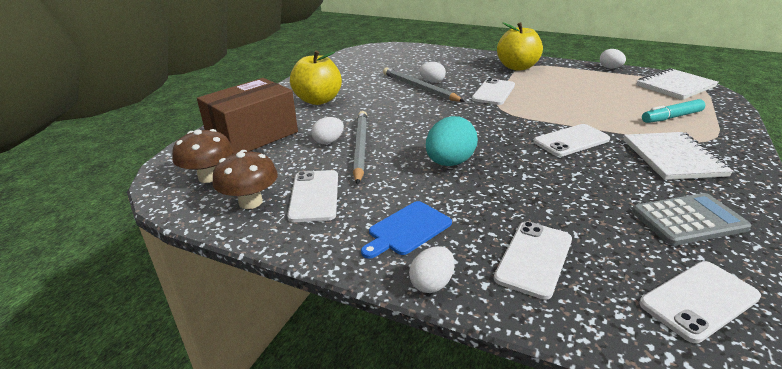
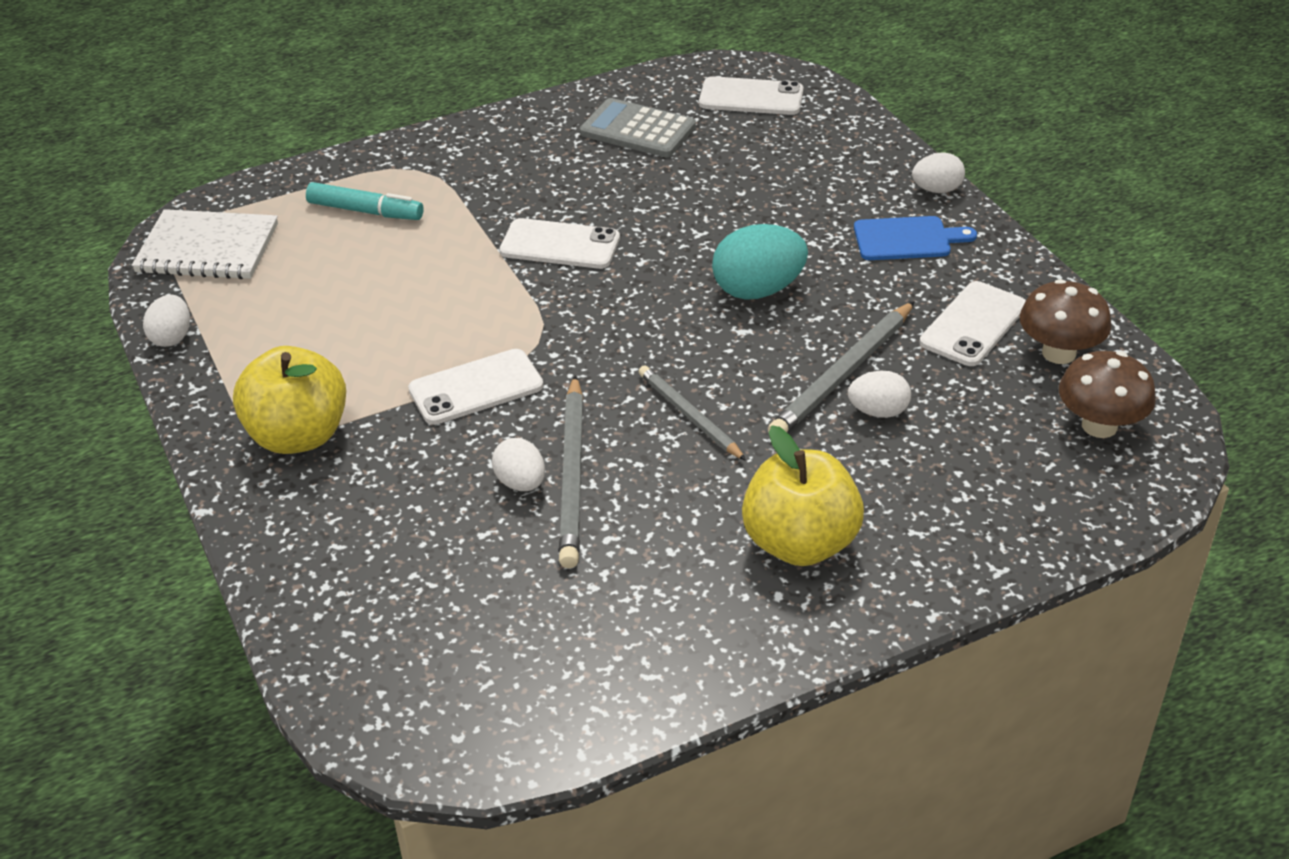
camera: 140 degrees left, 10 degrees up
(253, 136) = (990, 491): brown box -> none
(405, 113) = (689, 416): none -> grey pencil
(534, 258) = (825, 167): white phone -> none
(673, 158) = (505, 173): white notebook -> none

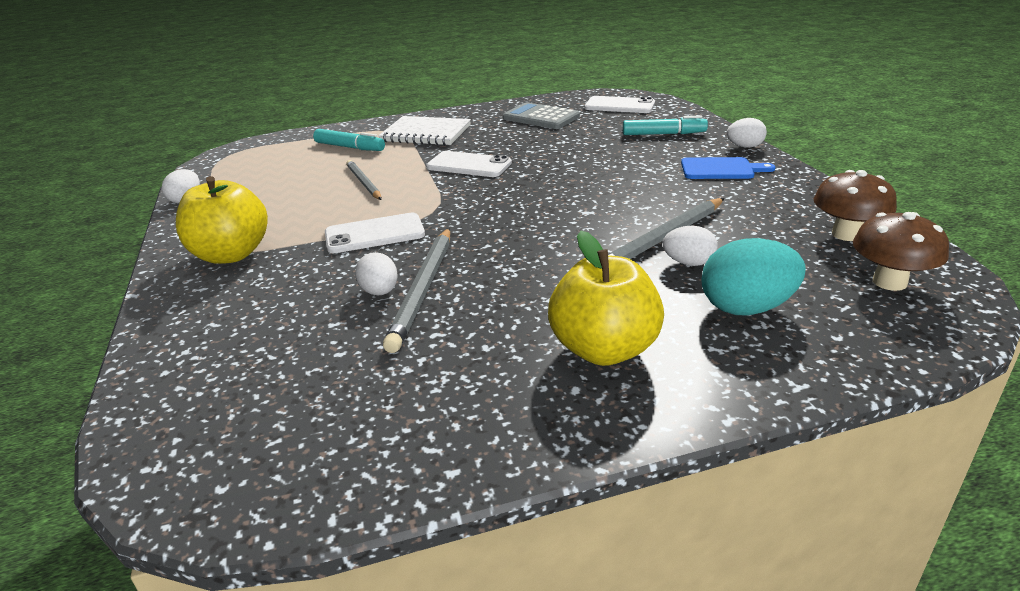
camera: 10 degrees right, 10 degrees down
(207, 249) = (240, 161): white notebook -> white notebook (426, 133)
(689, 416) = (530, 258): grey pencil -> grey pencil (363, 183)
(758, 290) = (603, 191): turquoise egg -> turquoise egg (746, 308)
(823, 165) = (663, 134): none -> turquoise marker
(973, 324) = (772, 215): white phone -> none

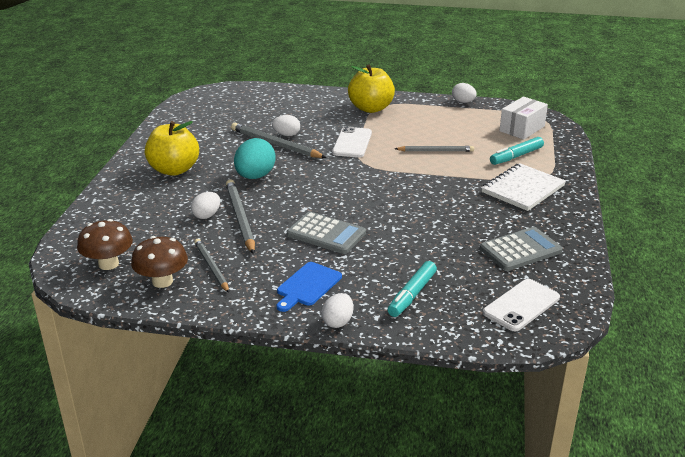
camera: 115 degrees right, 0 degrees up
(269, 157) = (522, 129): none -> white box
(469, 165) = (430, 190): white phone -> none
(623, 186) = (326, 234): none -> grey calculator
(746, 308) = (151, 213): turquoise egg -> turquoise egg (255, 176)
(776, 219) = (211, 267): none -> grey pencil

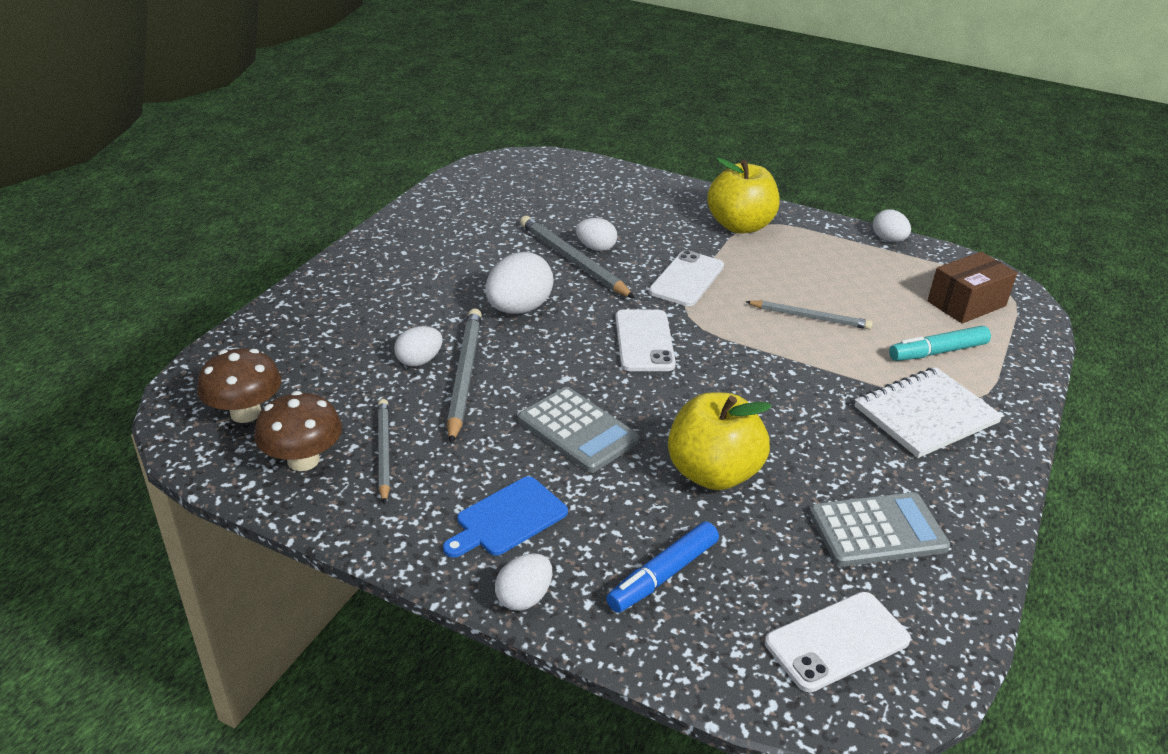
camera: 15 degrees right, 5 degrees up
(174, 170) = (411, 275): yellow apple -> yellow apple (713, 473)
(255, 176) = (519, 309): turquoise egg -> white egg
(342, 180) = (644, 341): none -> white phone
(412, 295) = (663, 575): turquoise marker -> blue marker
(522, 129) = (966, 303): white box -> brown box

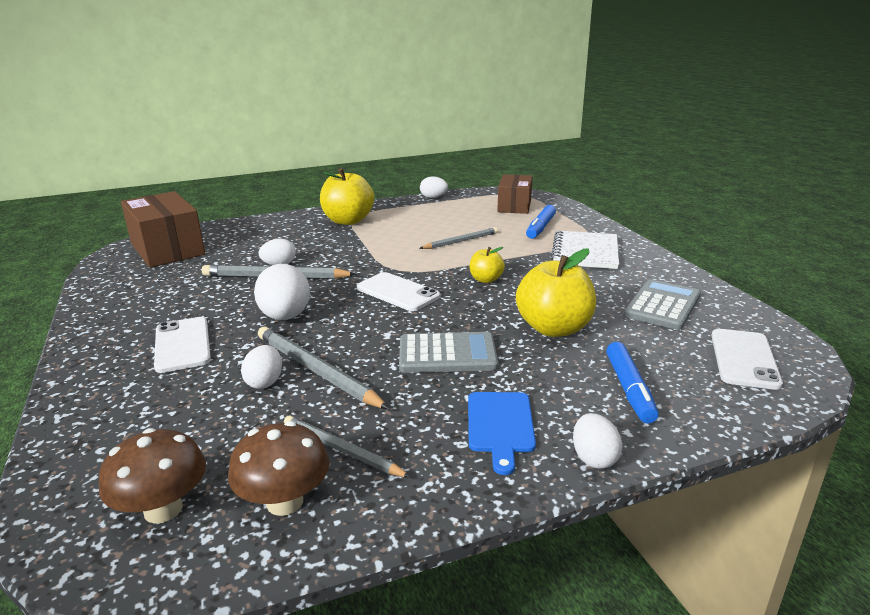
camera: 45 degrees left, 10 degrees down
(537, 178) = (167, 249): none -> brown box
(686, 279) = (365, 254): white phone -> white phone (182, 345)
(749, 379) = (486, 279): none -> yellow apple
(938, 352) = (541, 228): turquoise marker -> blue marker

